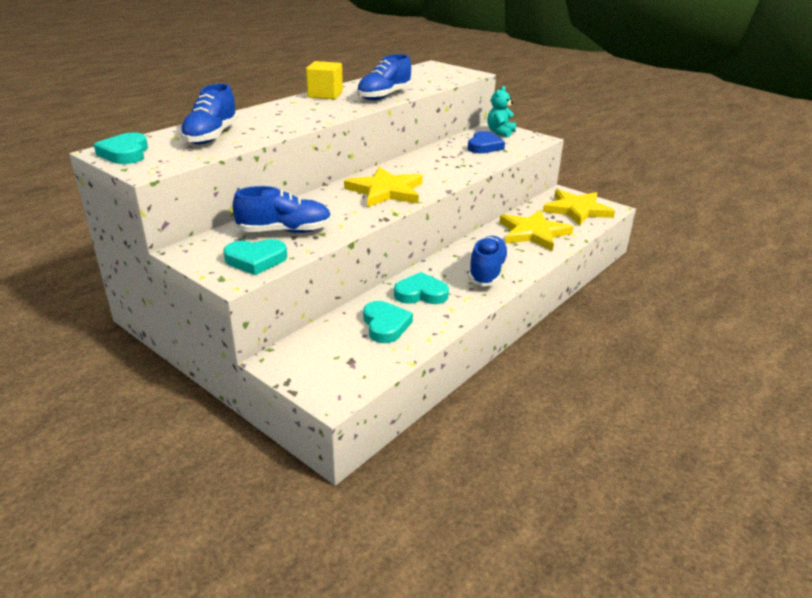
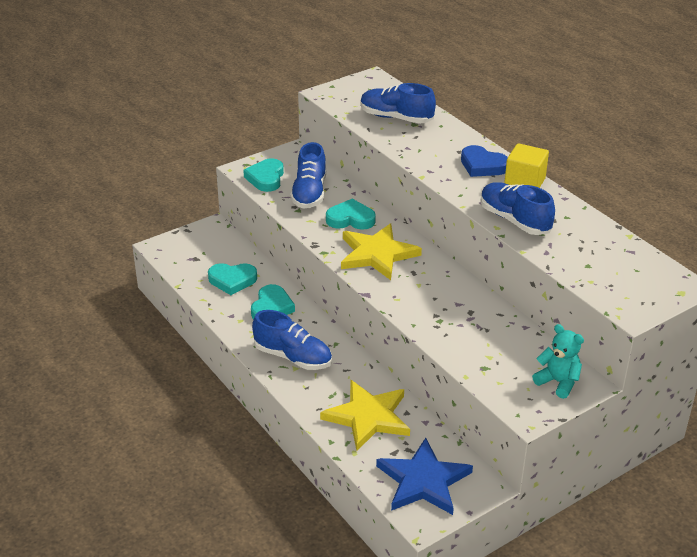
camera: 105 degrees right, 5 degrees up
(125, 153) = (365, 85): turquoise heart -> turquoise heart (350, 219)
(484, 146) = (501, 352): blue heart -> blue heart (482, 165)
(577, 210) = (423, 481): yellow star -> blue star

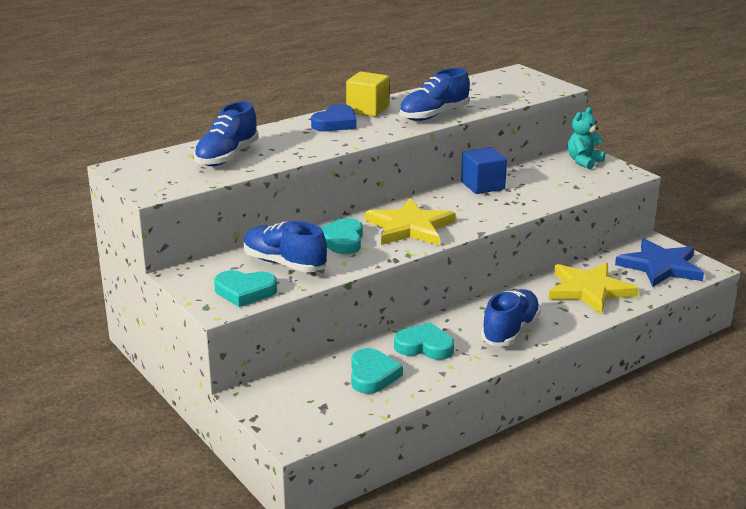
camera: 90 degrees left, 10 degrees down
(309, 193) = (284, 264): blue shoe -> blue shoe turned 150 degrees counterclockwise
(477, 302) = (482, 185): none -> blue cube

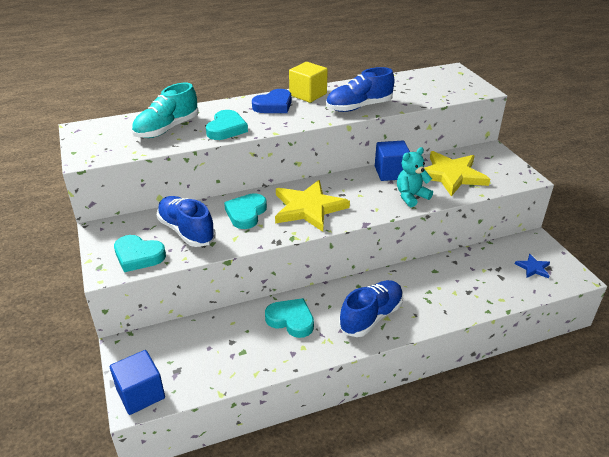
camera: 15 degrees right, 10 degrees up
(227, 156) = (167, 129): blue shoe -> turquoise shoe
(295, 430) = (140, 394): none -> blue cube
(372, 375) = (233, 344): turquoise heart -> turquoise heart (226, 129)
(583, 162) = (489, 159): turquoise teddy bear -> turquoise teddy bear (411, 196)
(589, 290) = (459, 284): yellow star -> yellow star (451, 175)
(660, 266) = (533, 268): blue star -> blue star, size x0.46

